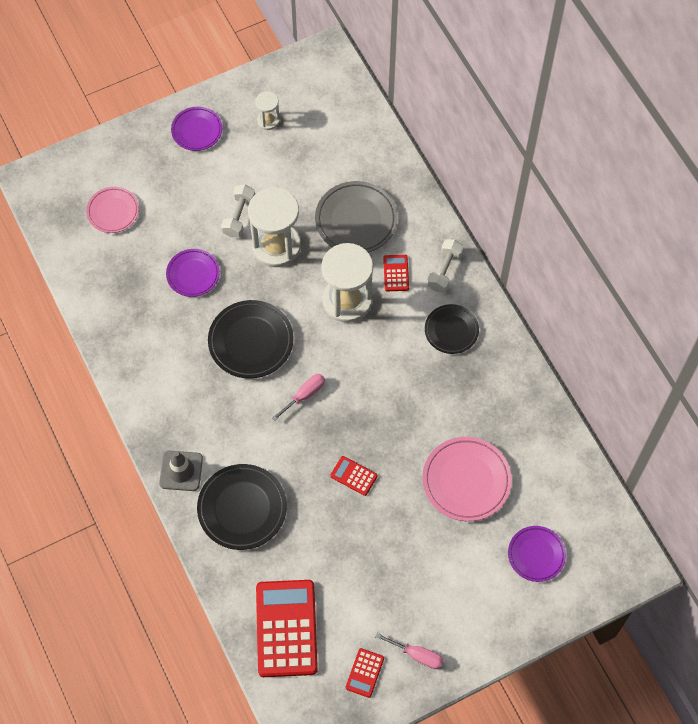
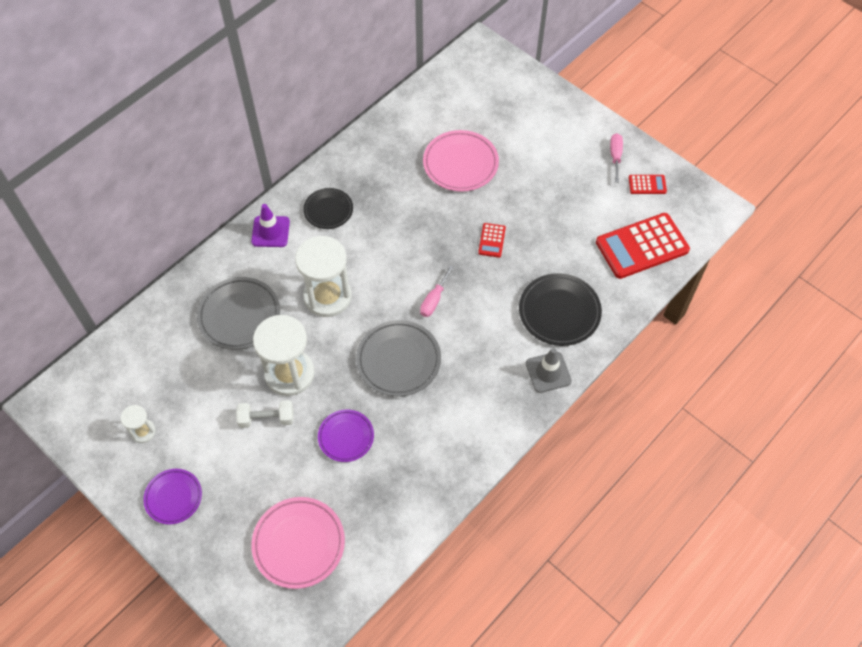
camera: 110 degrees left, 5 degrees down
(113, 211) = (299, 544): pink plate -> pink plate, size x1.57
(251, 341) = (398, 360): black plate -> grey plate
(304, 395) = (434, 300): pink screwdriver -> pink screwdriver turned 90 degrees counterclockwise
(396, 273) = (286, 267): red calculator -> none
(444, 271) = (270, 231): white dumbbell -> purple traffic cone
(536, 555) = (500, 105): purple plate -> none

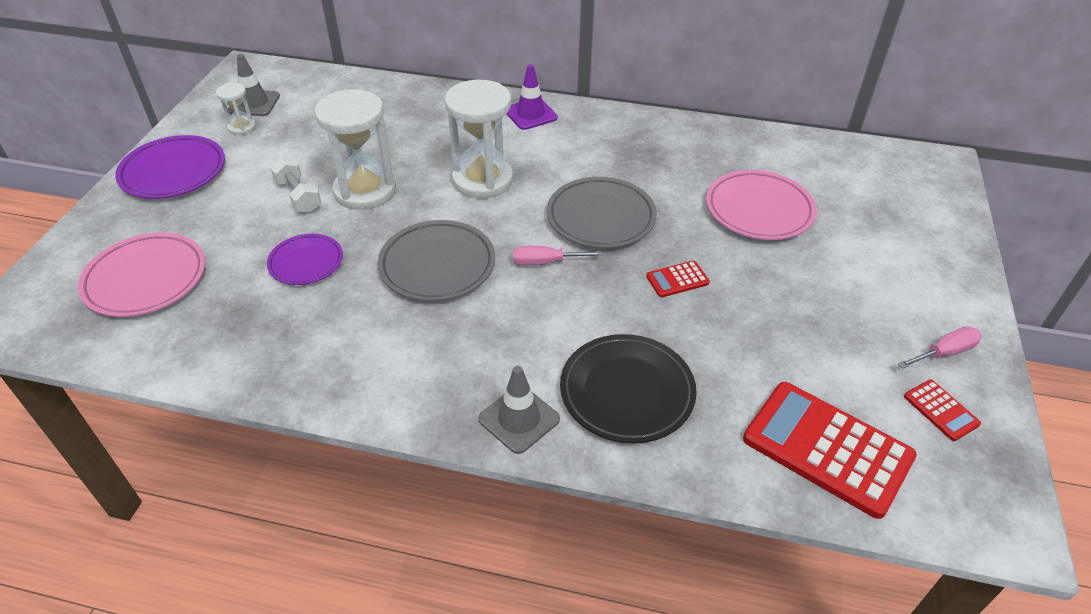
camera: 60 degrees right, 15 degrees down
(112, 412) = (254, 103): none -> grey traffic cone
(173, 497) = (173, 172): purple plate -> purple plate, size x1.57
(239, 316) = (413, 133): grey plate -> grey plate (601, 217)
(328, 210) = (593, 140): black plate -> none

